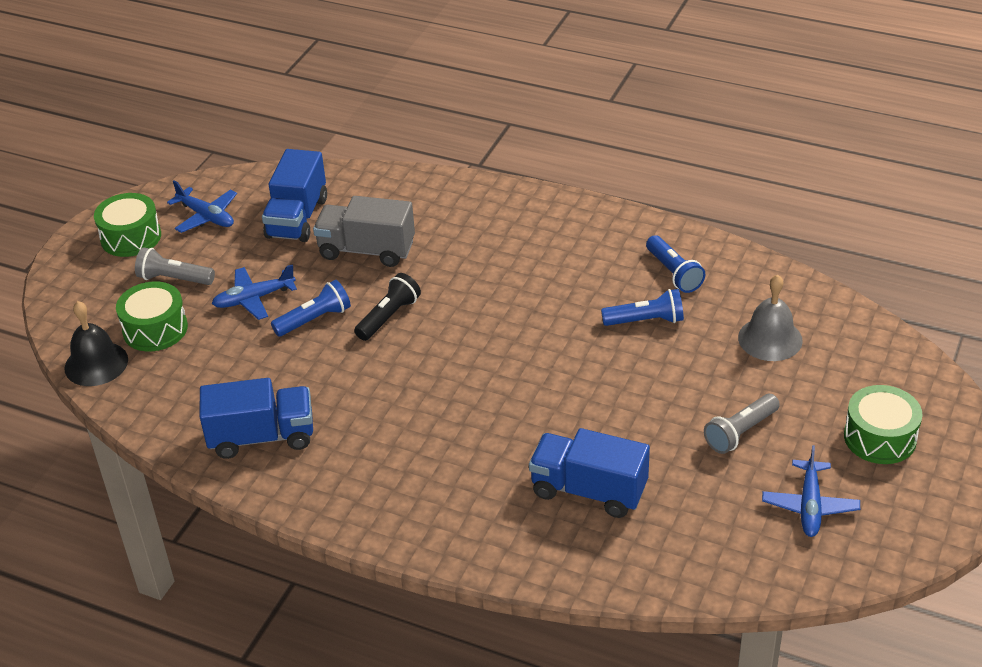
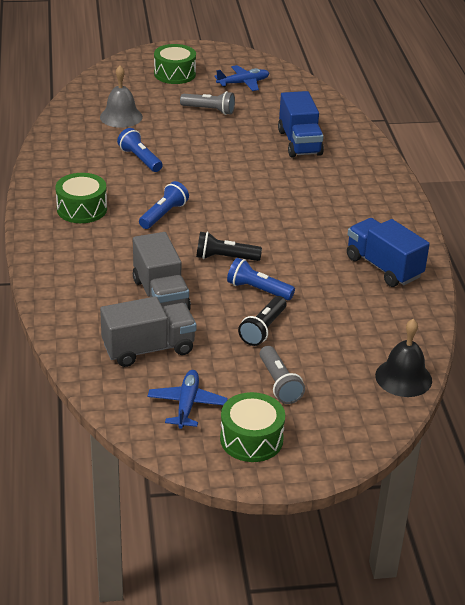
camera: 125 degrees left, 5 degrees down
(155, 329) = (341, 365): green drum -> green drum (82, 209)
(253, 299) = (263, 329): blue plane -> black flashlight
(297, 218) = (148, 348): blue truck -> grey truck
(674, 273) = (83, 160): blue flashlight -> blue flashlight (164, 214)

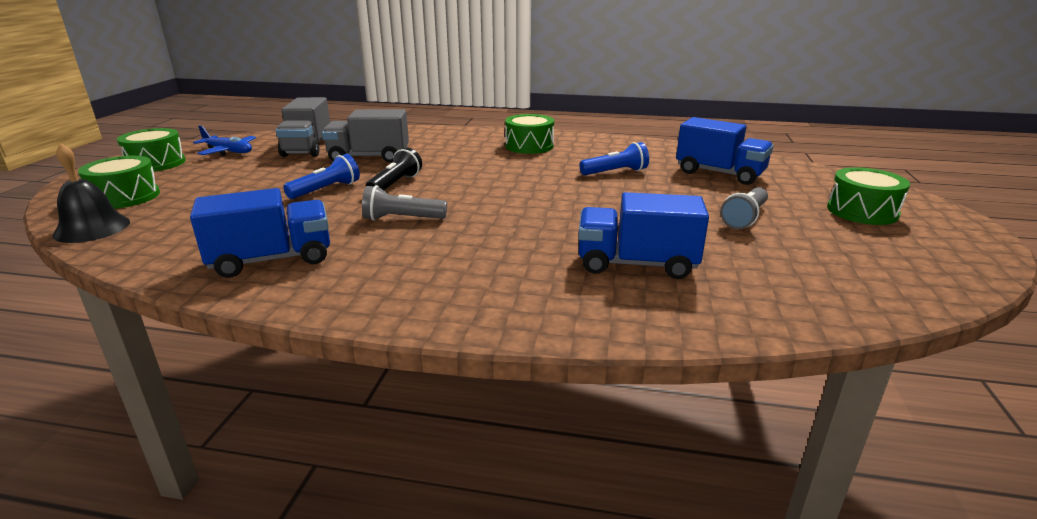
camera: 110 degrees right, 10 degrees down
(121, 117) = (719, 173): grey bell -> blue truck
(164, 214) = (496, 170): blue flashlight -> none
(243, 83) = (853, 254): blue plane -> none
(263, 329) = (268, 184): black flashlight -> none
(279, 383) = (192, 179): grey flashlight -> grey flashlight (402, 219)
(341, 401) = (125, 197): none -> green drum

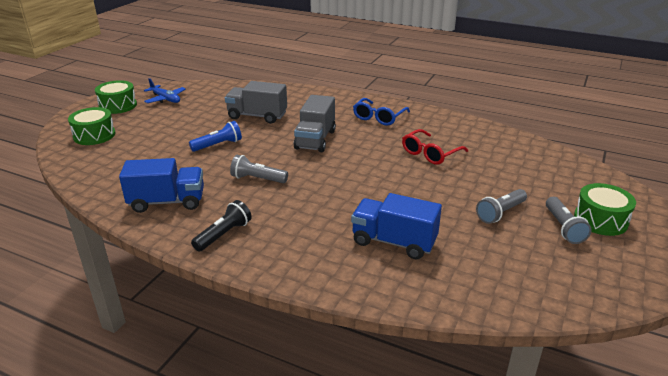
camera: 15 degrees right, 5 degrees up
(92, 228) = (72, 160): black bell -> none
(308, 148) = (219, 101): grey truck -> grey truck (315, 140)
(395, 184) = (265, 145): black flashlight -> black flashlight (224, 234)
(529, 146) = (379, 117): green drum -> blue glasses
(615, 172) = (430, 153): blue flashlight -> red glasses
(719, 173) = (512, 165): blue truck -> none
(829, 223) = (563, 228): none -> grey flashlight

